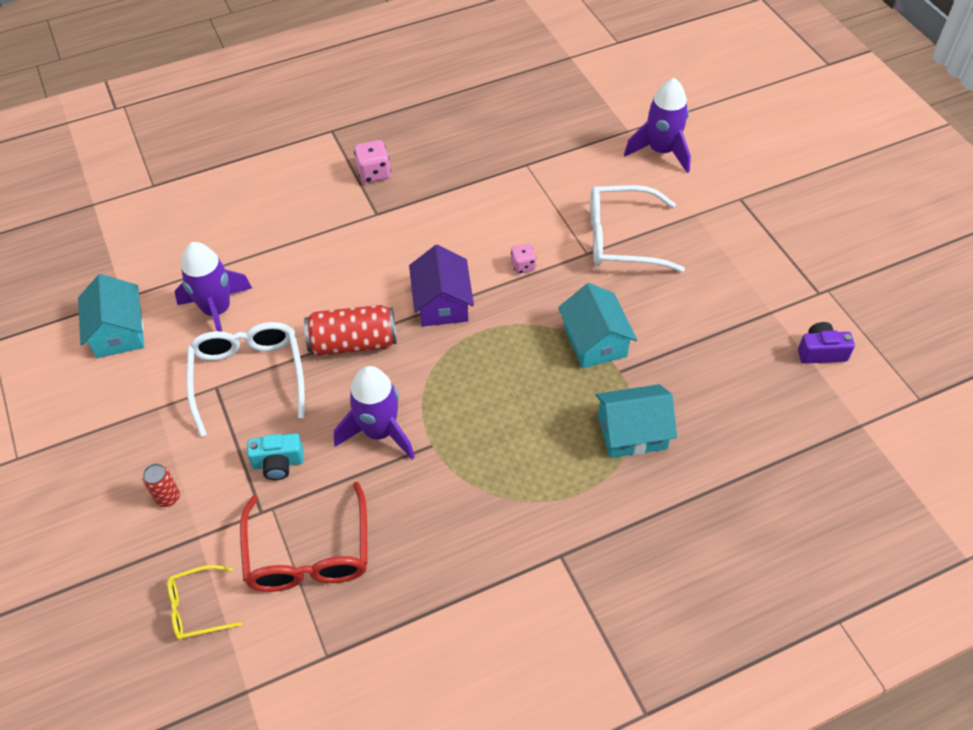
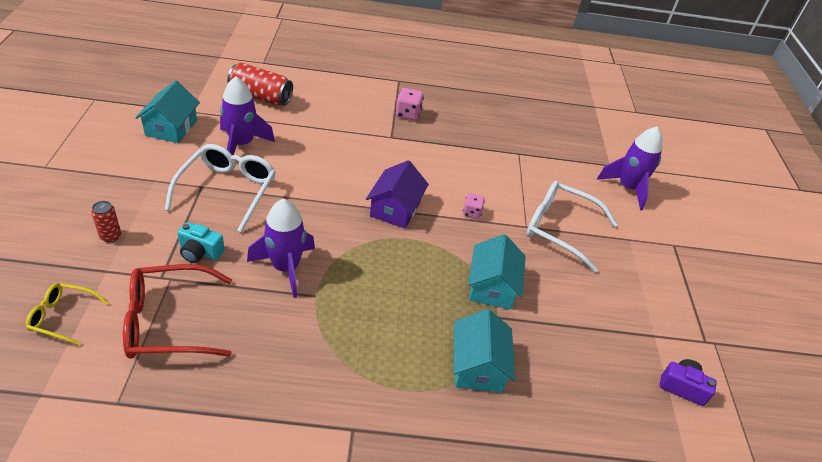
camera: 20 degrees right, 10 degrees down
(309, 553) = (169, 322): red glasses -> red glasses turned 60 degrees clockwise
(353, 343) = (313, 204): red can -> red can (261, 97)
(632, 432) = (478, 366): turquoise house -> turquoise house turned 75 degrees clockwise

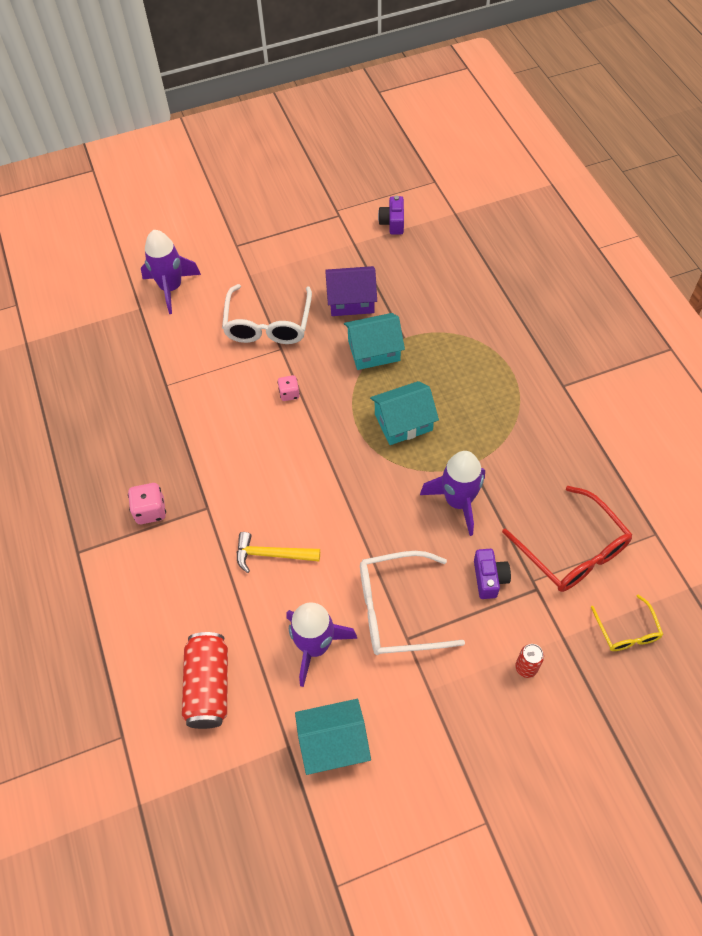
camera: 105 degrees left, 15 degrees up
(200, 252) = (489, 578): turquoise camera -> purple camera
(328, 151) = (271, 555): none -> yellow hammer
(395, 208) = (324, 454): purple house -> purple house (351, 300)
(478, 366) = (459, 335): turquoise house -> turquoise house (403, 422)

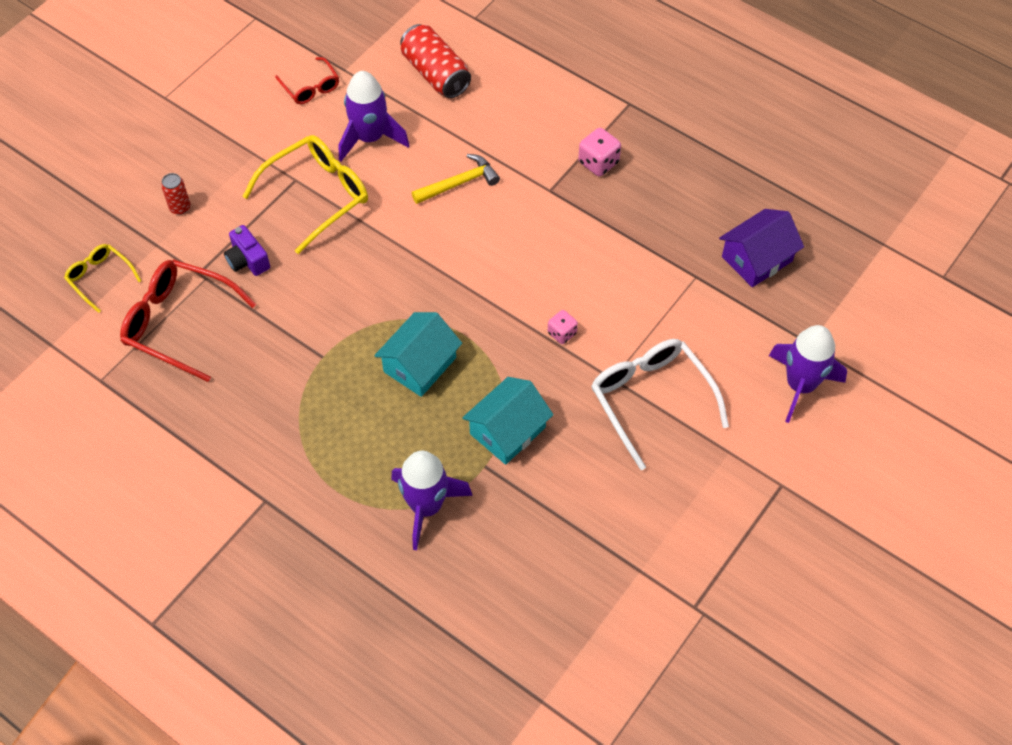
camera: 145 degrees right, 0 degrees up
(333, 743) = (310, 87): turquoise house -> red glasses
(351, 300) = (580, 482): purple house -> purple house (757, 259)
(392, 223) = (614, 634): purple camera -> none
(397, 610) = (317, 196): white glasses -> yellow glasses
(458, 501) = (315, 313): purple rocket -> purple rocket (426, 507)

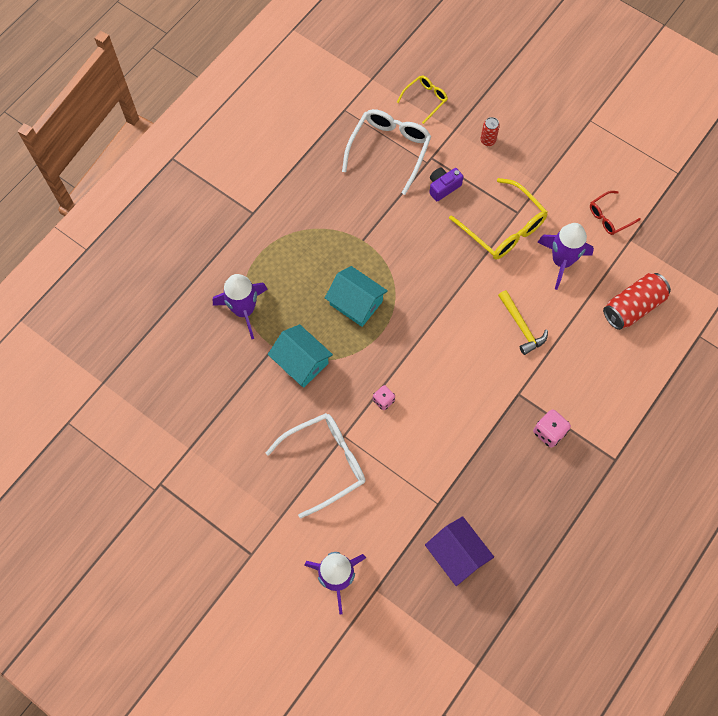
camera: 90 degrees right, 10 degrees up
(179, 323) = (389, 150): red glasses -> white glasses

